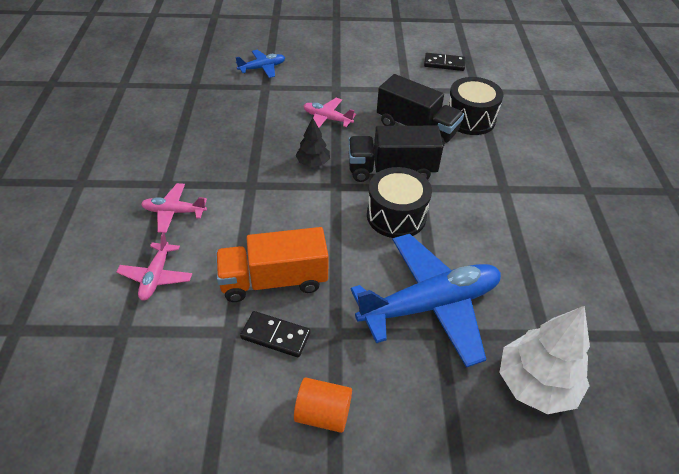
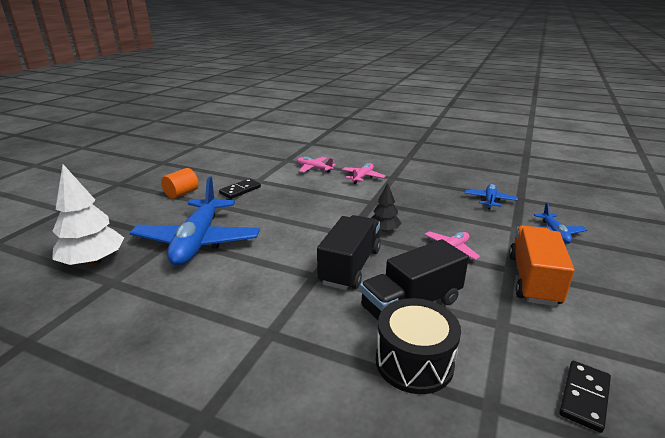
camera: 115 degrees right, 20 degrees down
(207, 103) = (489, 200): none -> blue plane
(274, 280) = (278, 196): orange truck -> orange truck (533, 279)
(396, 216) = (291, 252): black drum -> none

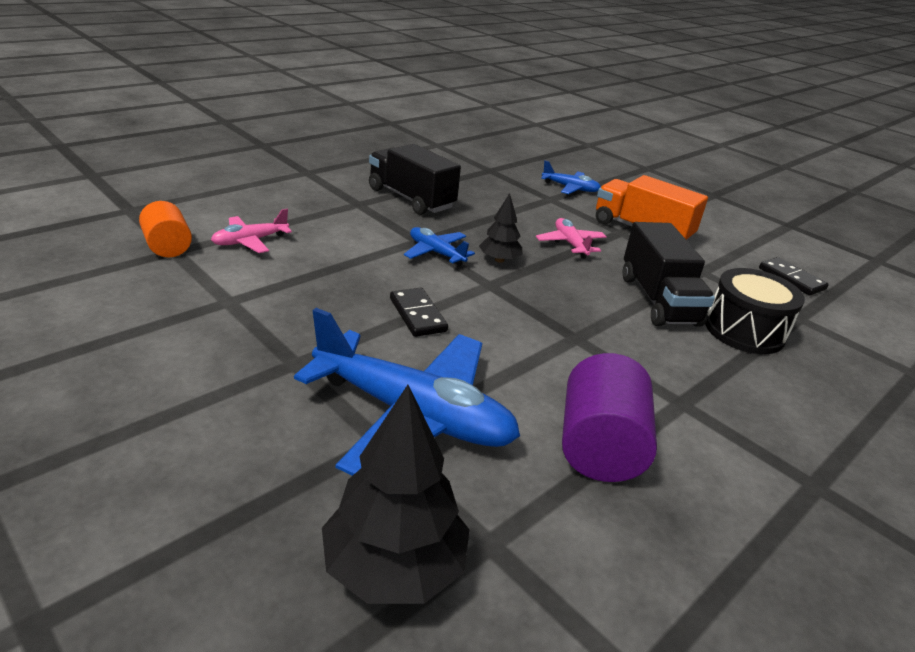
camera: 70 degrees left, 5 degrees up
(93, 262) = (394, 567): white tree -> black tree
(182, 193) = (180, 398): orange cylinder -> orange cylinder (168, 247)
(199, 303) = (599, 447): none -> purple cylinder
(240, 190) = (251, 328): black domino -> black domino (418, 315)
(350, 266) = (569, 308): black truck -> black truck (411, 199)
(362, 177) = (332, 220): pink plane -> none
(489, 200) = (480, 183): blue plane -> blue plane (436, 253)

